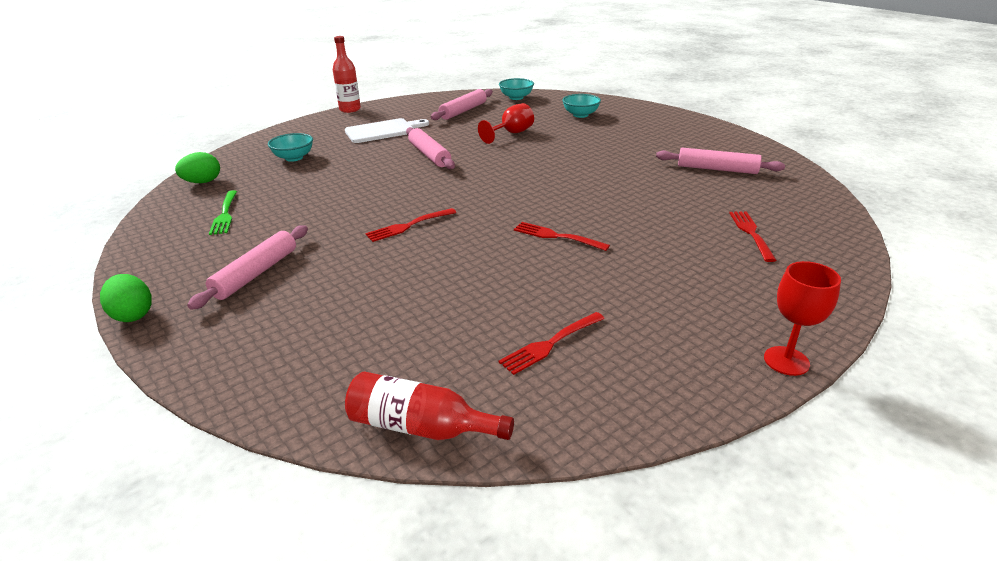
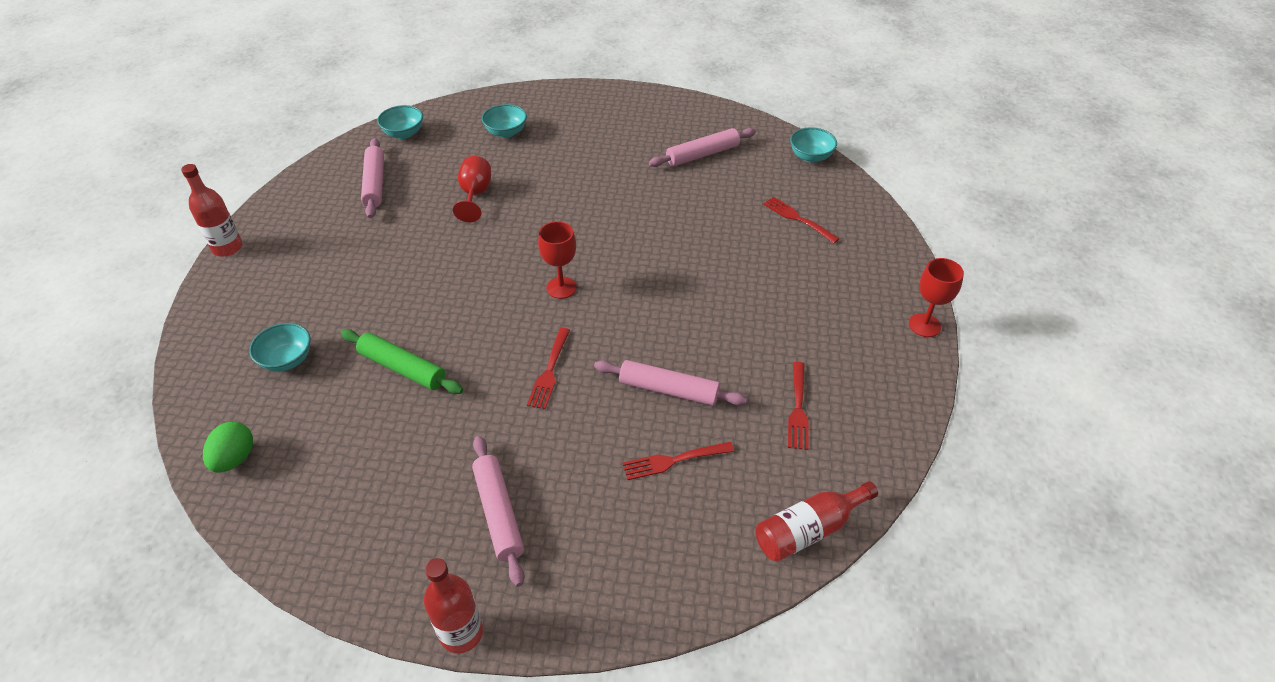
camera: 45 degrees left, 15 degrees up
(133, 315) = (461, 633): green egg -> red bottle
(225, 214) = (344, 478): green fork -> none
(335, 185) = (402, 368): none -> green rolling pin
(383, 131) = (328, 262): white cutting board -> none
(429, 155) = (436, 270): pink rolling pin -> pink rolling pin (669, 390)
(489, 192) = (561, 287): none -> red goblet
(557, 236) = (680, 305): red fork -> red fork (674, 460)
(827, 203) = (810, 156): none -> turquoise bowl

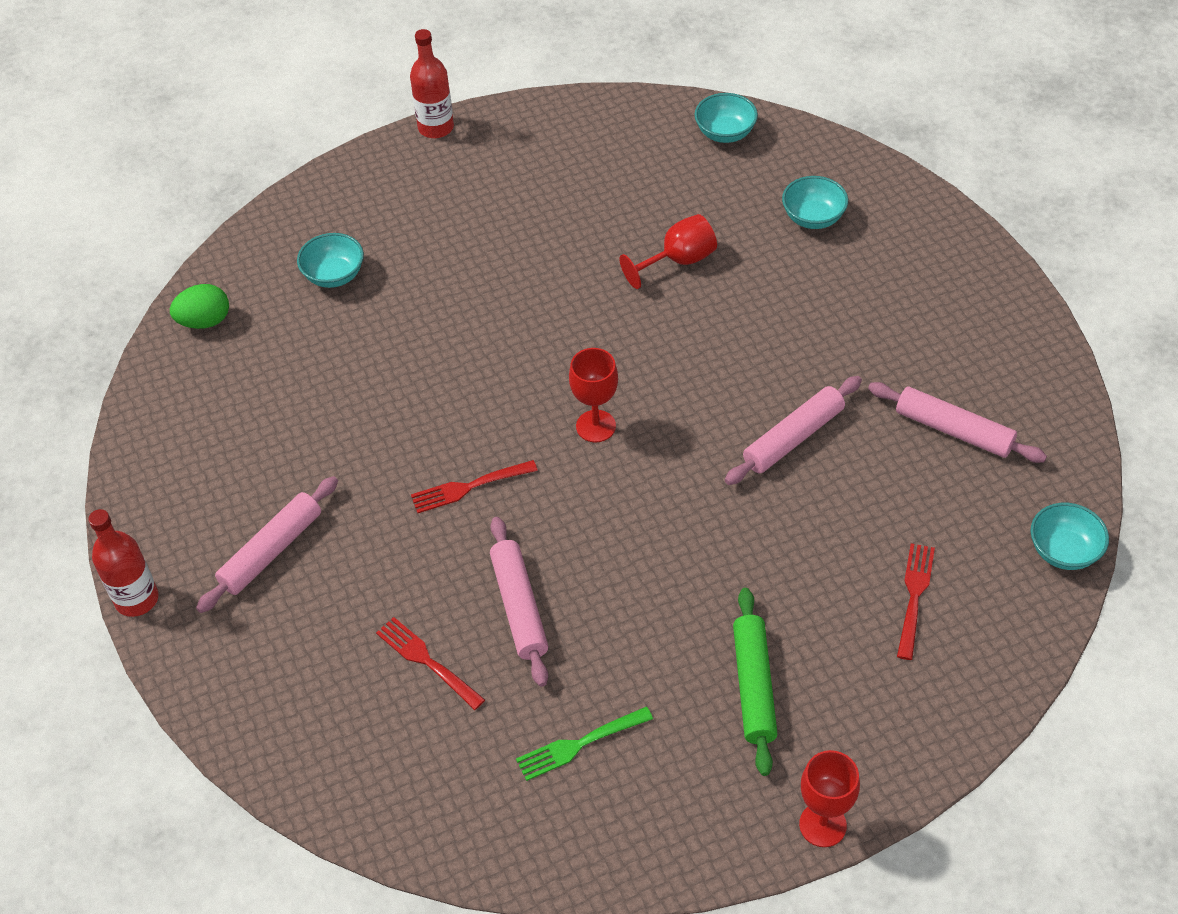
camera: 60 degrees right, 5 degrees up
(375, 184) = (621, 167): pink rolling pin -> pink rolling pin (793, 438)
(402, 368) = (386, 367): green rolling pin -> green rolling pin (753, 686)
(797, 408) = (580, 744): red fork -> green fork
(809, 530) = (418, 829): red bottle -> none

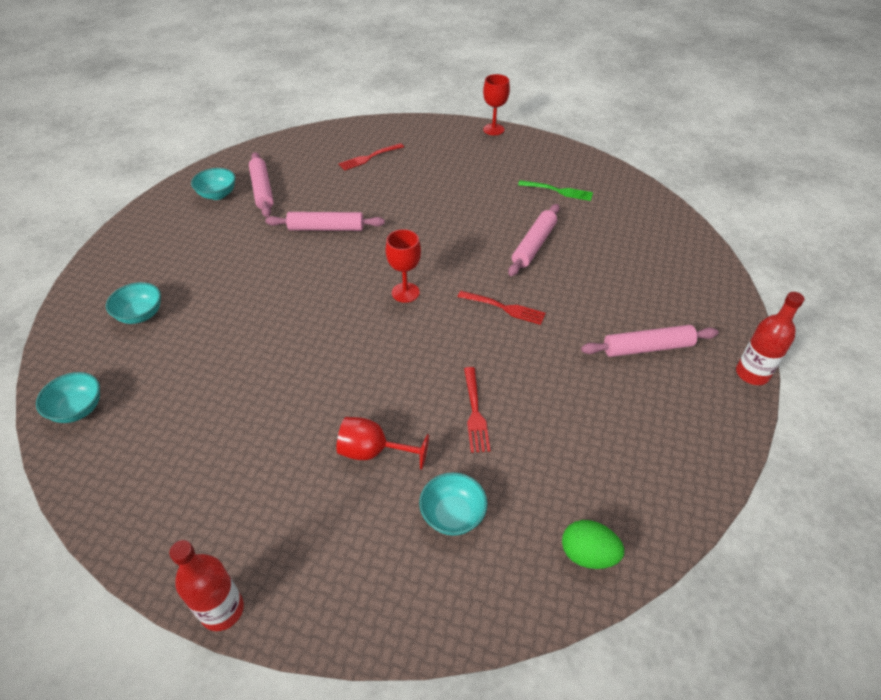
camera: 140 degrees left, 5 degrees down
(428, 661) = (599, 251): red fork -> red fork (474, 412)
(678, 261) = (240, 346): red goblet -> red goblet (373, 452)
(753, 686) = (467, 169): green rolling pin -> none
(1063, 551) = (297, 138): turquoise bowl -> turquoise bowl (217, 195)

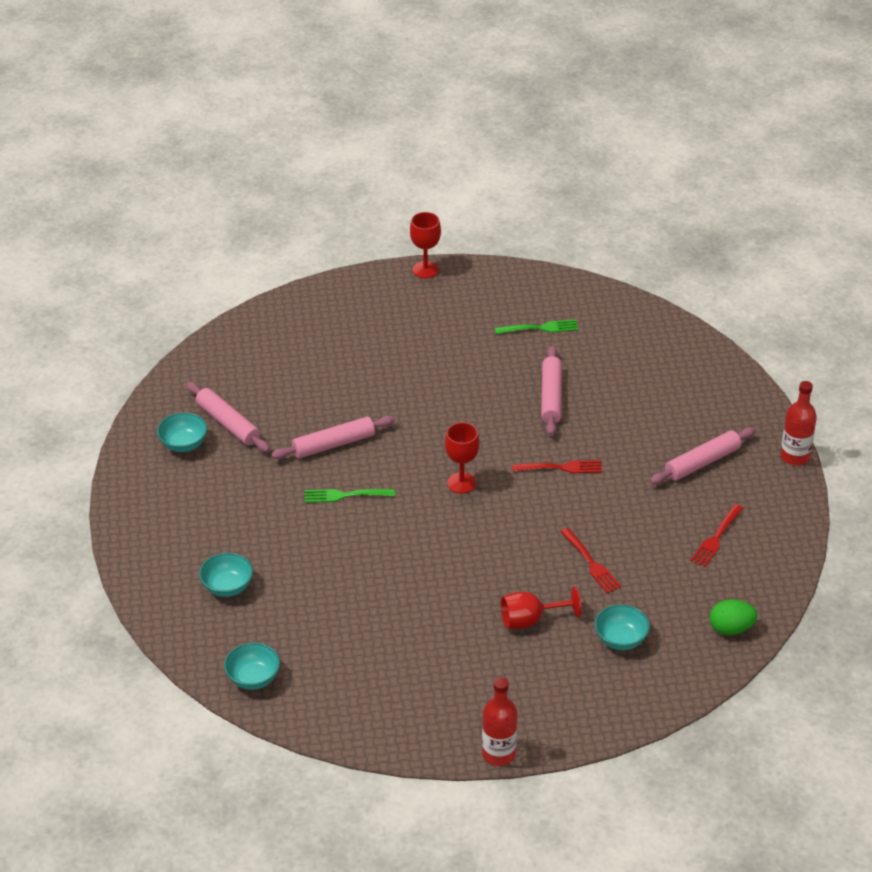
camera: 25 degrees left, 5 degrees down
(302, 271) = (346, 495): none -> green fork
(369, 157) = (313, 348): red fork -> red fork (716, 537)

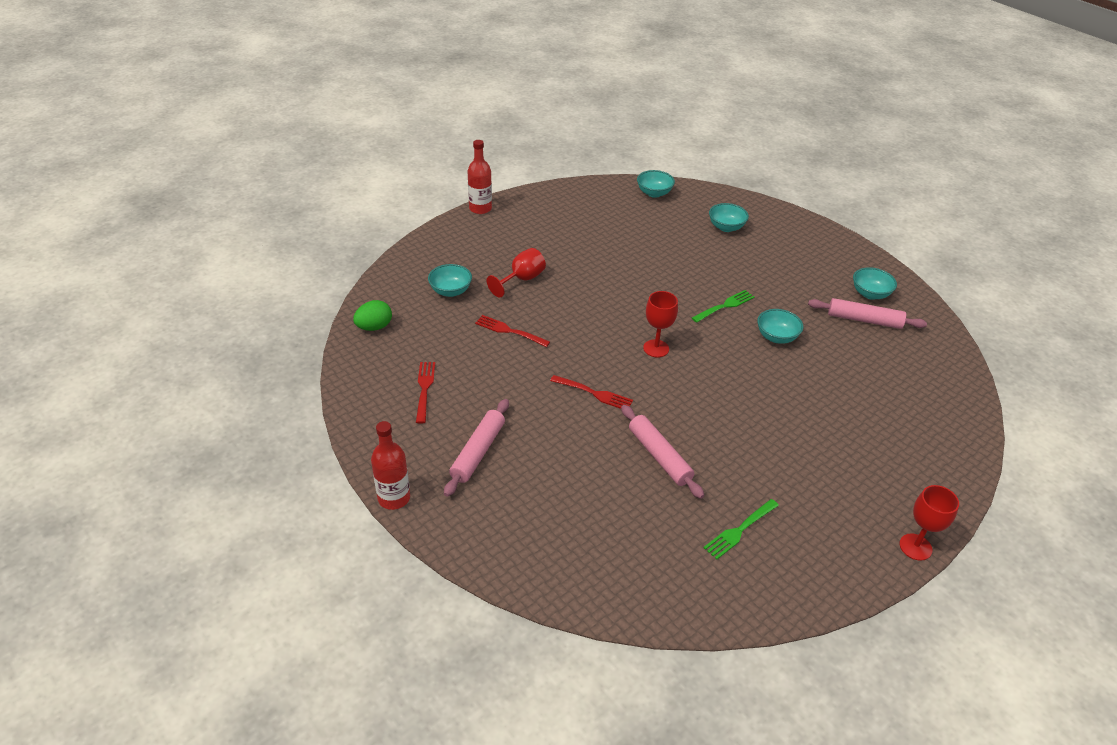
camera: 145 degrees right, 0 degrees up
(333, 444) = (776, 337): pink rolling pin -> turquoise bowl
(560, 468) = (593, 393): red fork -> red fork turned 120 degrees counterclockwise

